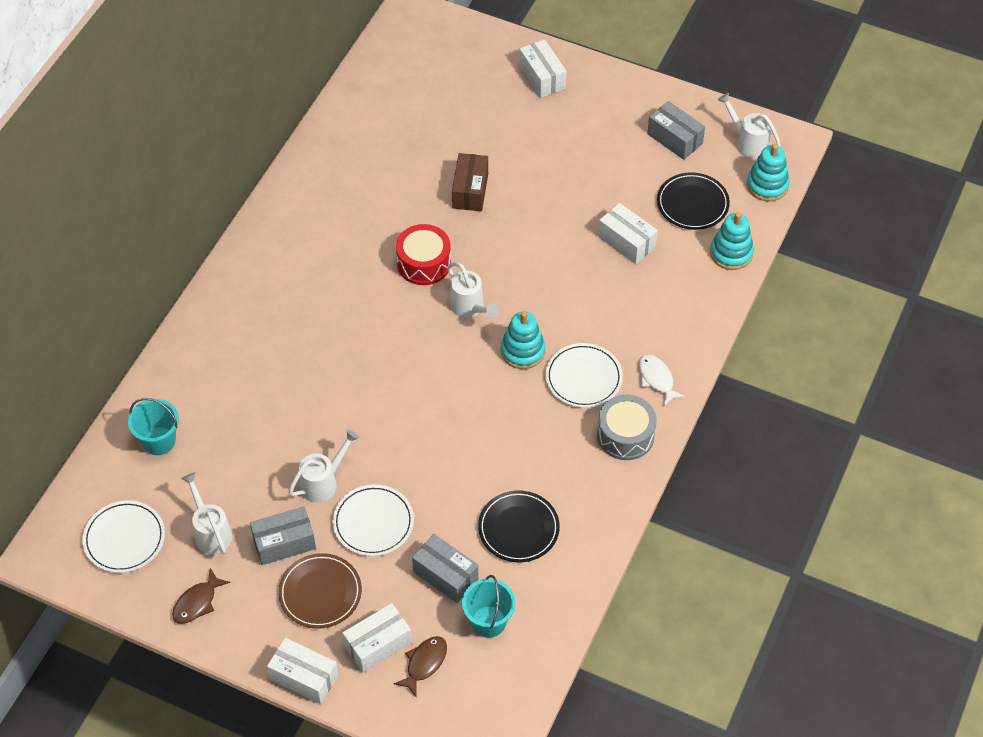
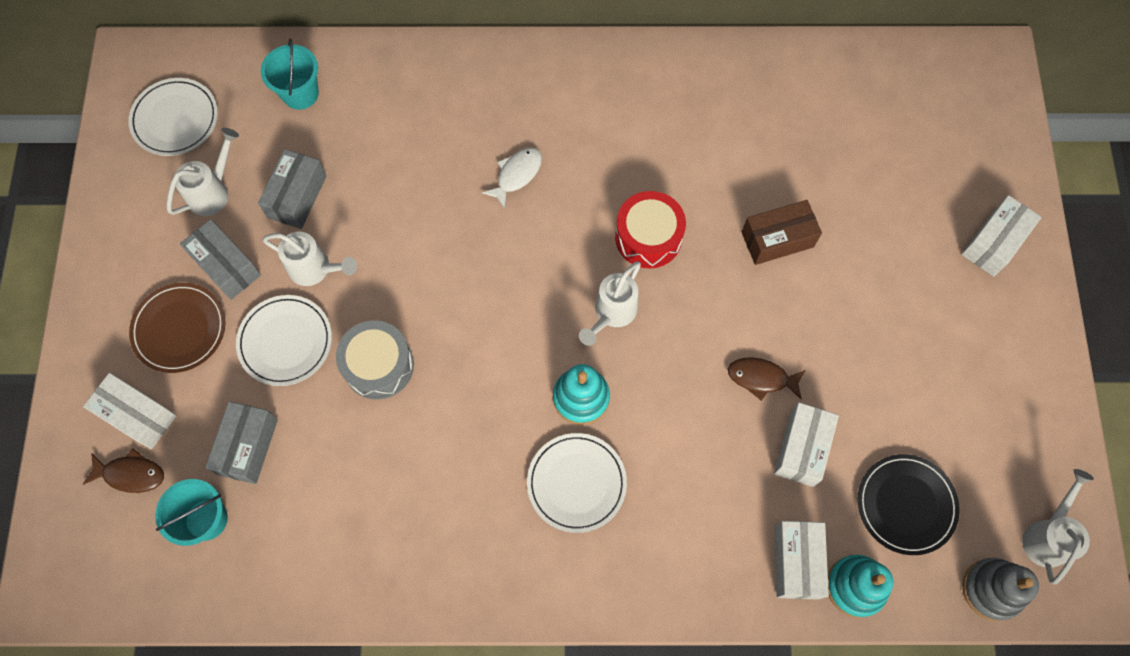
camera: 65 degrees right, 15 degrees up
(197, 602) = (127, 219): brown fish -> brown fish (761, 378)
(304, 677) = (74, 360): white box -> white box (796, 562)
(518, 528) = (338, 499): black plate -> none
(625, 435) = (517, 568): grey drum -> grey drum (378, 365)
(657, 379) = (616, 572): white fish -> white fish (516, 175)
(674, 139) = (996, 439): grey box -> grey box (297, 196)
(767, 185) = (991, 589): turquoise stacking toy -> grey stacking toy

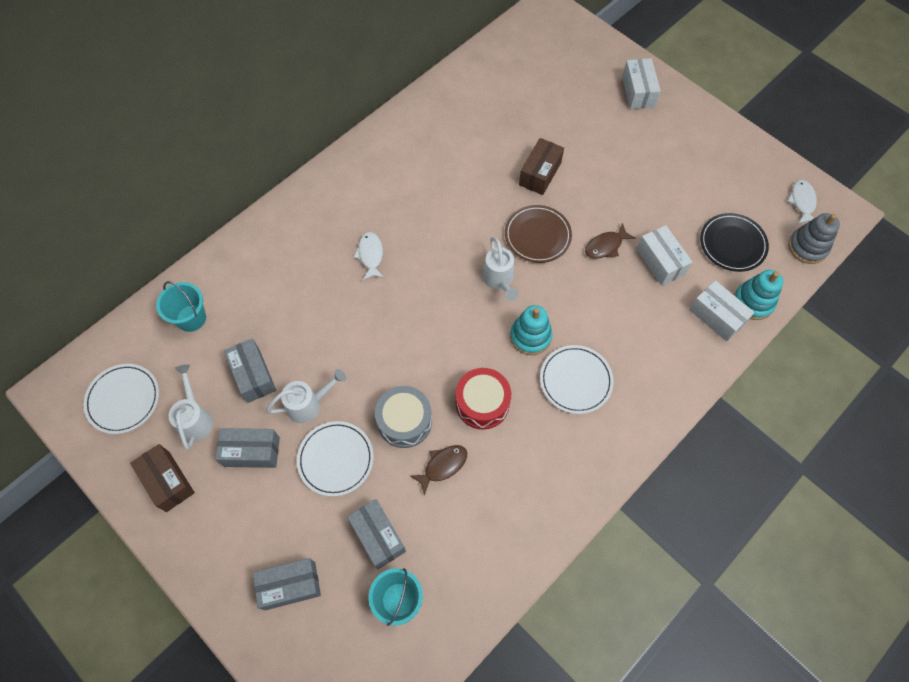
camera: 45 degrees left, 5 degrees down
(131, 474) = (323, 622): brown fish -> brown fish (443, 466)
(138, 227) = (168, 481): none -> brown box
(138, 415) = (290, 586): white box -> grey box
(179, 329) = (261, 513): brown plate -> brown plate (537, 236)
(648, 237) = (475, 227): red drum -> red drum (482, 403)
(1047, 536) = (802, 202): white watering can -> white fish

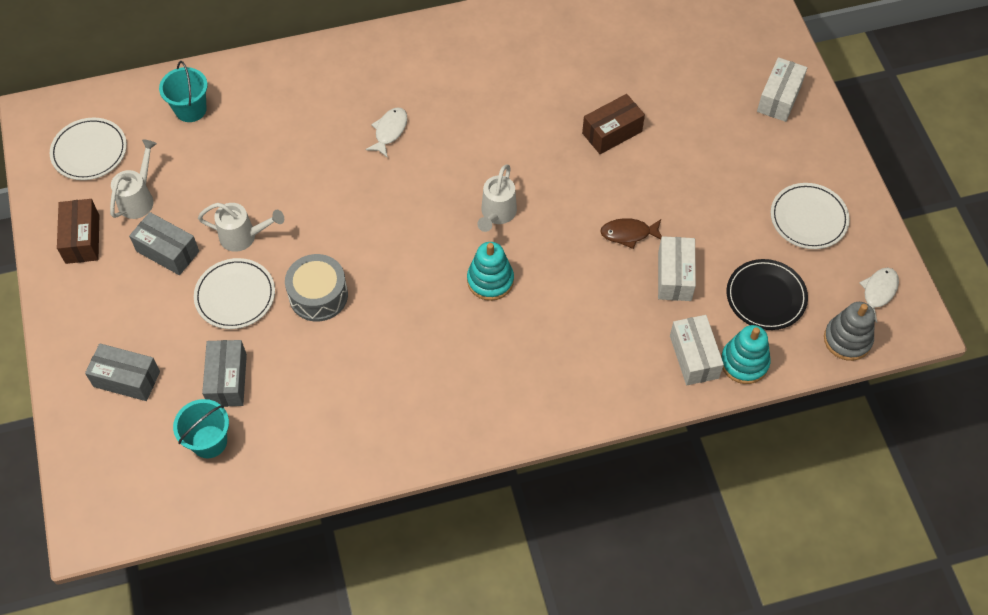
camera: 30 degrees right, 5 degrees down
(253, 375) = (211, 187): grey box -> none
(443, 466) = (326, 352): brown fish -> none
(482, 403) = (401, 317): red drum -> none
(537, 236) = (566, 191): brown plate -> none
(575, 380) = (505, 342): white plate -> white plate (808, 218)

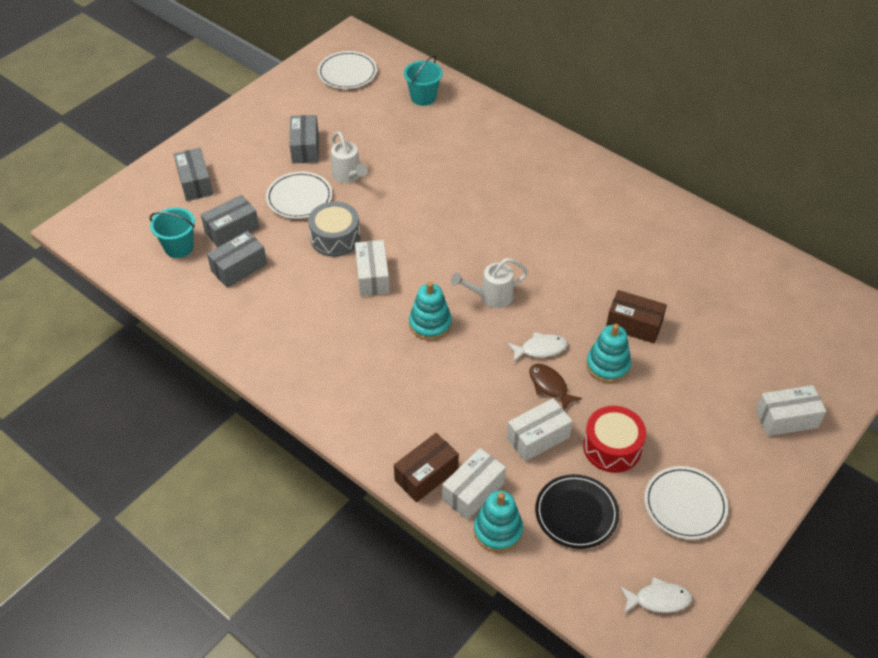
camera: 55 degrees right, 10 degrees down
(82, 239) = (280, 106): brown box -> brown box (426, 475)
(139, 199) = (333, 113): white watering can -> none
(286, 401) = (239, 268): none -> grey box
(389, 131) = (504, 200): white fish -> white fish (540, 349)
(395, 293) = (372, 276): none -> white box
(639, 179) = (608, 365): none -> turquoise stacking toy
(722, 230) = (612, 447): none -> red drum
(847, 339) = (588, 599): grey stacking toy -> none

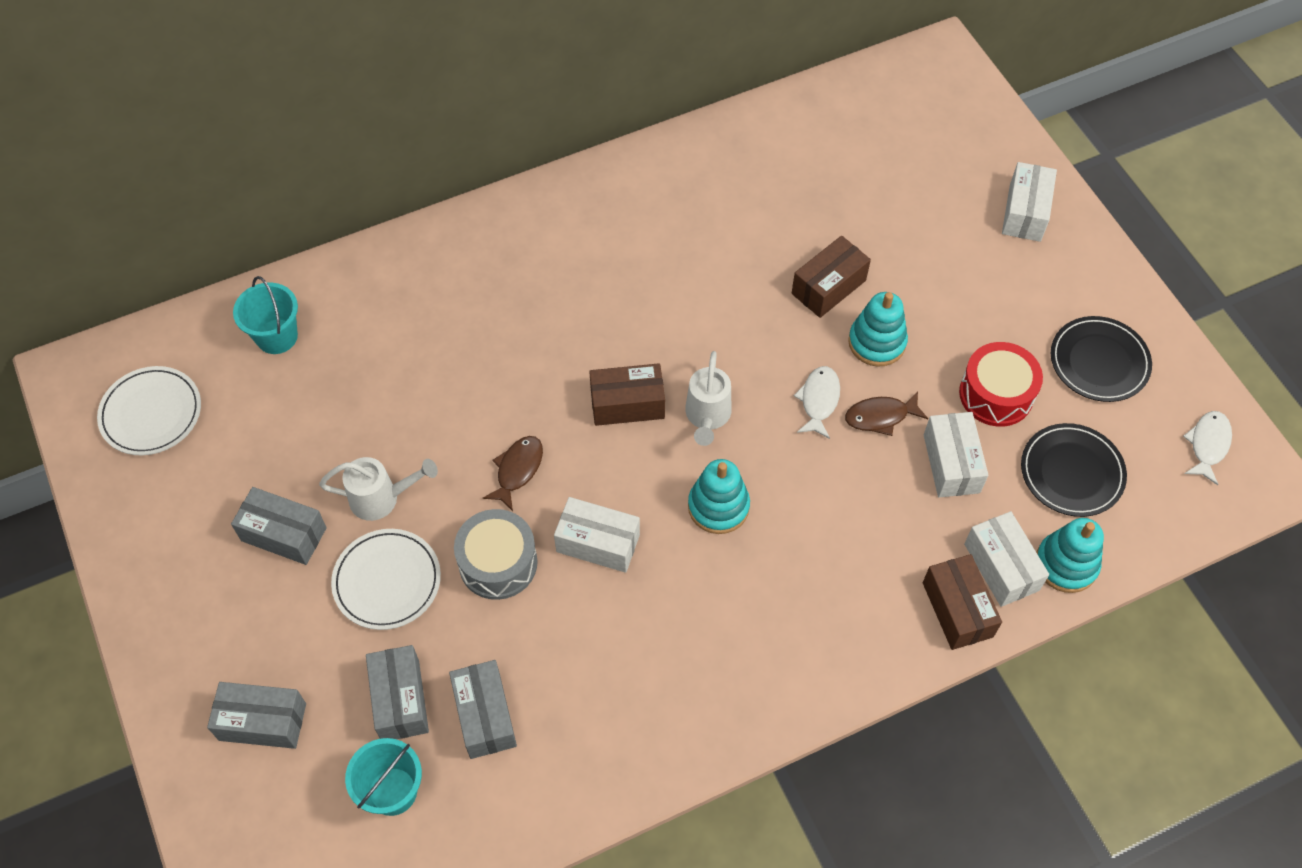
camera: 65 degrees left, 10 degrees up
(400, 224) = (517, 470): none -> brown fish
(475, 256) = (627, 404): none -> brown box
(685, 505) = (1099, 362): white plate -> black plate

